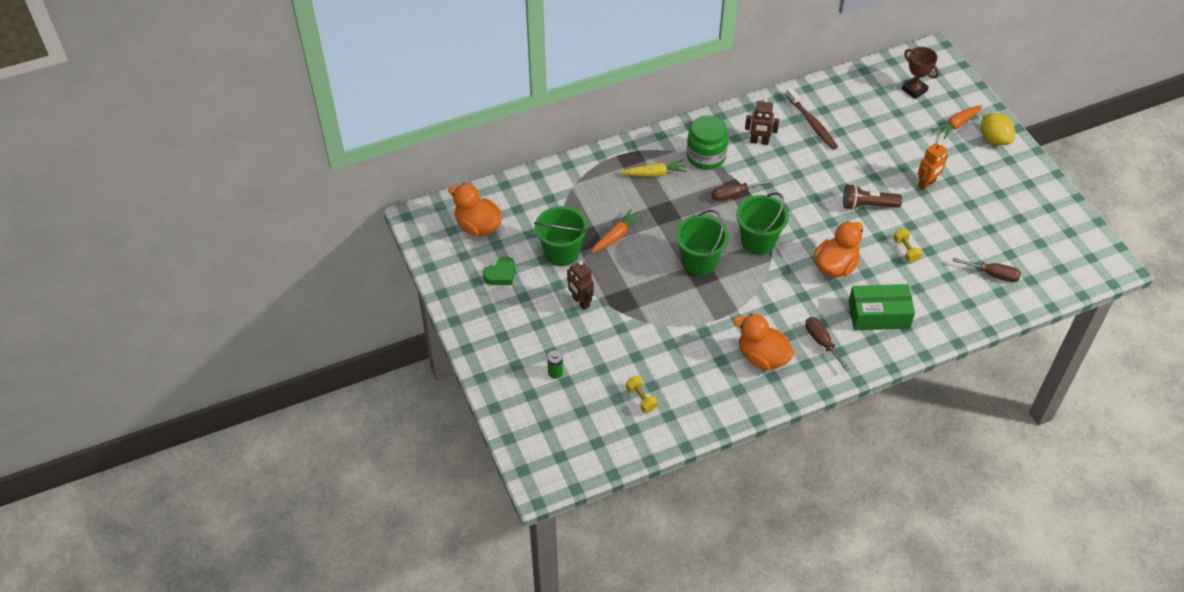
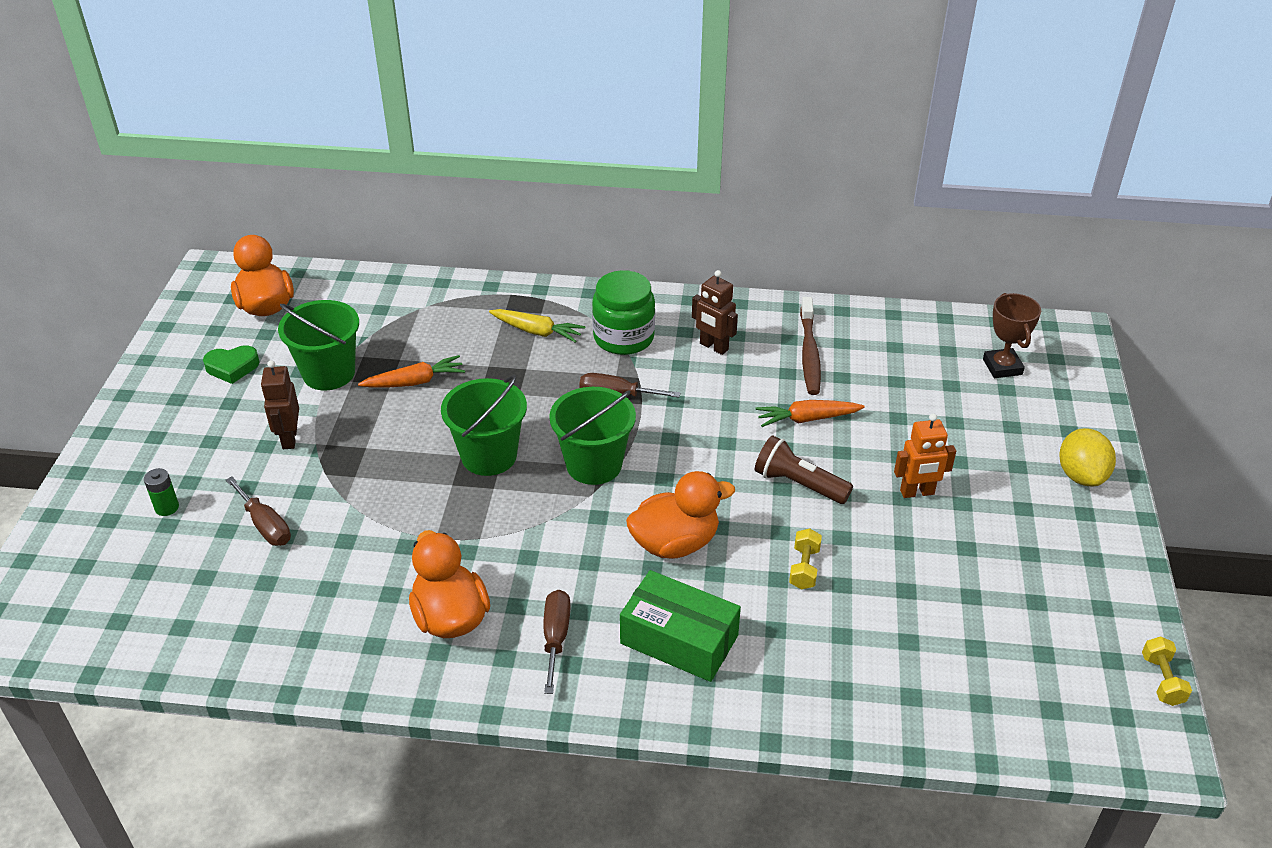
camera: 30 degrees right, 10 degrees down
(641, 399) = (233, 592): yellow dumbbell -> yellow dumbbell (1162, 680)
(957, 124) = (1035, 434): orange carrot -> orange carrot (807, 419)
(993, 275) = (920, 665): brown screwdriver -> brown screwdriver (265, 525)

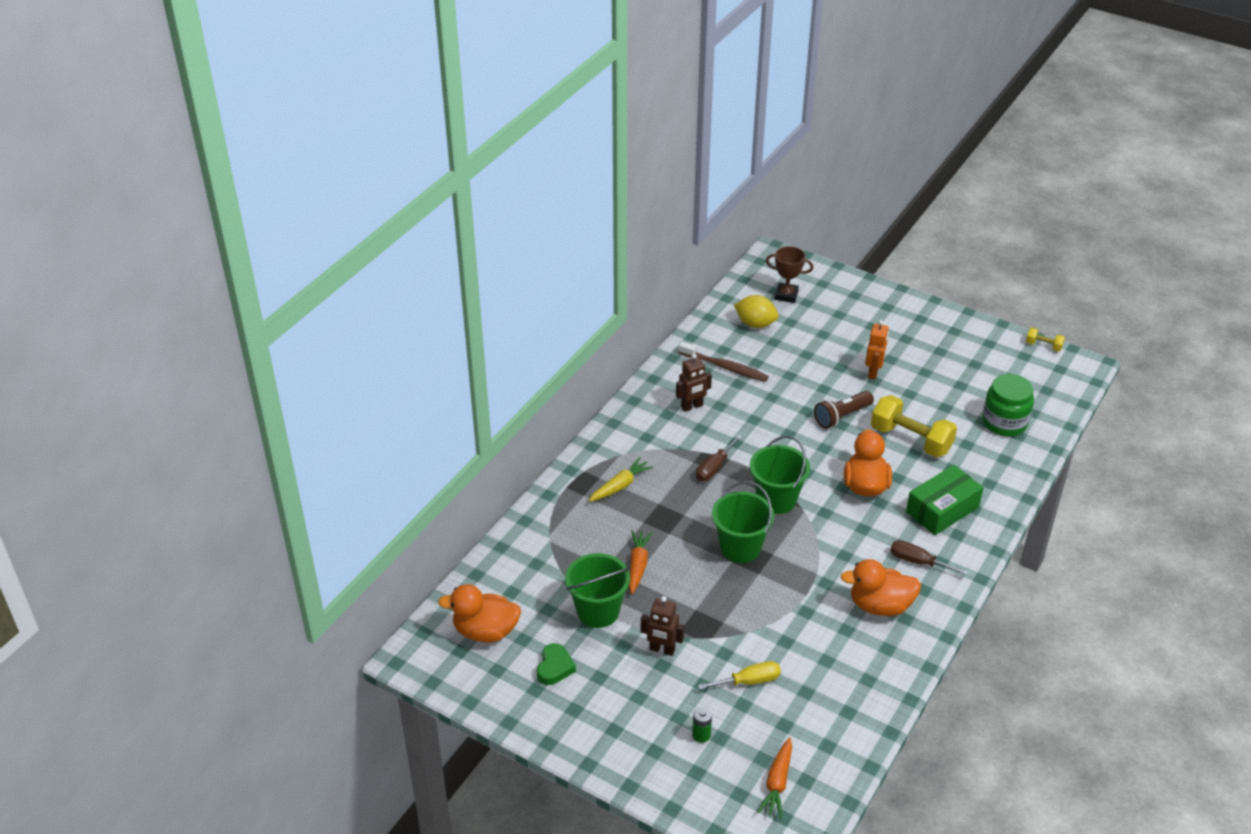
camera: 65 degrees left, 0 degrees up
(265, 525) = (749, 681): brown screwdriver -> yellow screwdriver
(623, 337) = (655, 445): green jar -> green jar (1004, 422)
(804, 568) = (911, 440): yellow dumbbell -> yellow dumbbell, size x2.10
(807, 419) = (786, 391): orange carrot -> orange carrot (777, 782)
(1081, 475) = (892, 307): yellow lemon -> yellow lemon (755, 324)

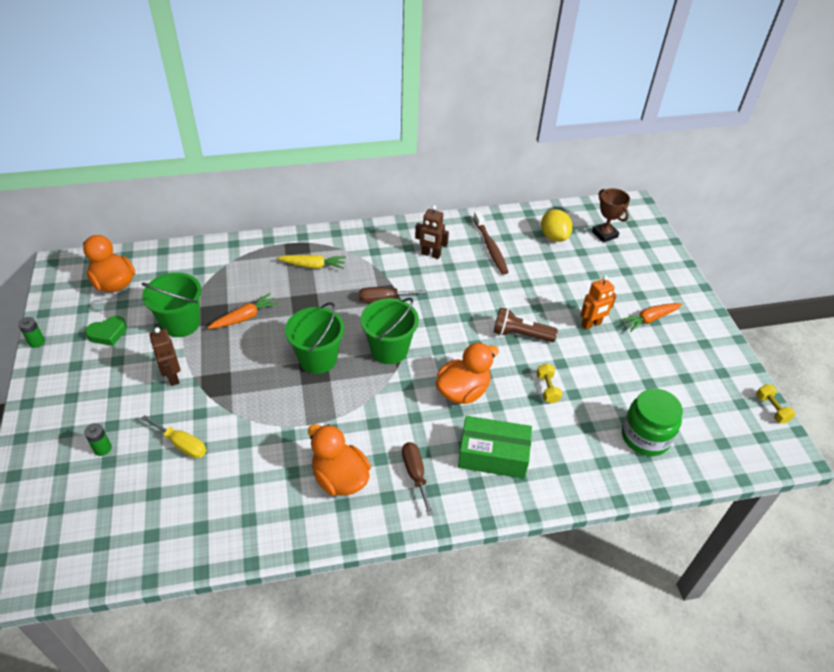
camera: 45 degrees right, 5 degrees up
(509, 723) = (36, 342): none -> green battery
(777, 782) = (85, 525): orange carrot -> orange carrot (650, 319)
(911, 440) = (547, 389): yellow dumbbell -> yellow dumbbell, size x0.48

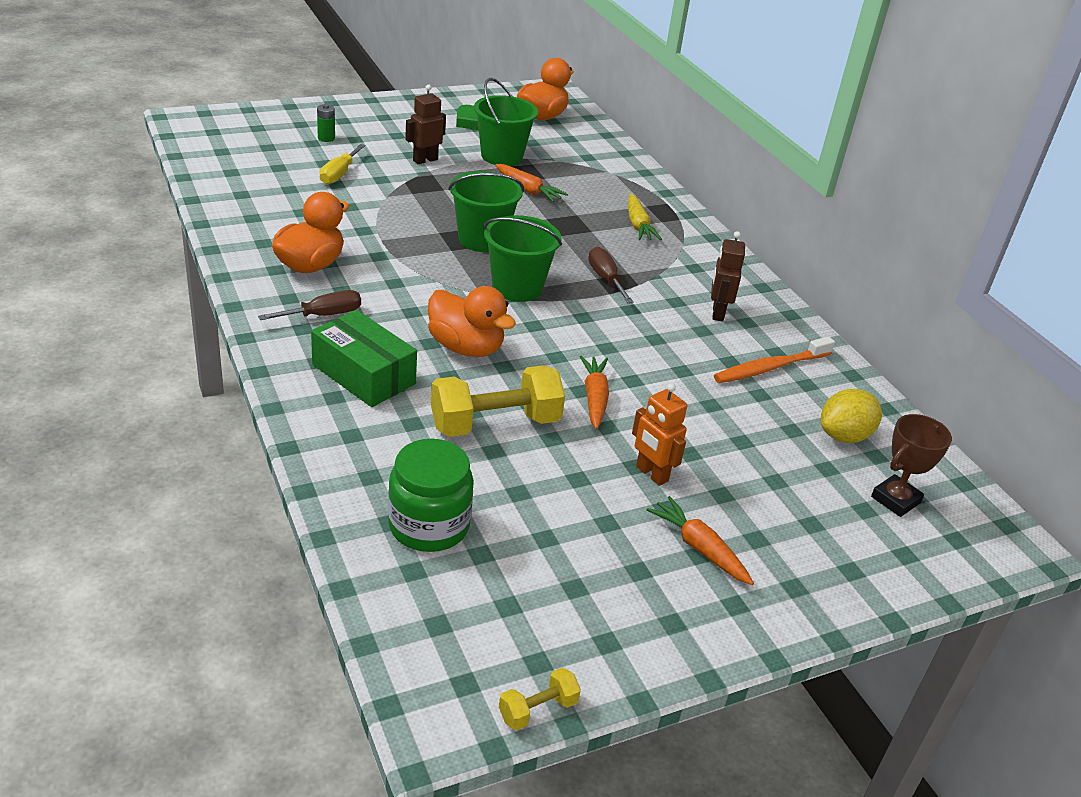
camera: 75 degrees right, 10 degrees down
(36, 342) = (446, 93): green battery -> none
(490, 247) = (770, 368): brown toothbrush -> orange toothbrush
(493, 455) = (364, 374): green box -> green box turned 45 degrees counterclockwise
(520, 334) = (594, 398): brown flashlight -> orange carrot
(547, 389) = (495, 423): yellow dumbbell -> yellow dumbbell, size x2.10

